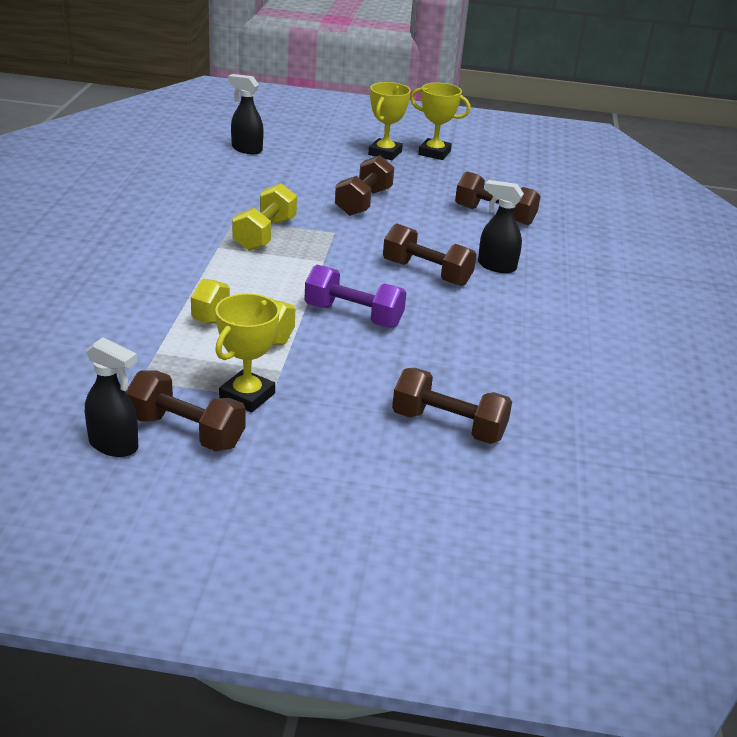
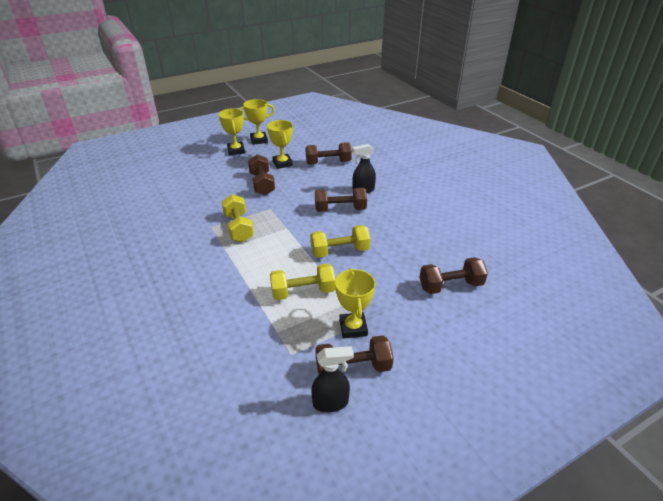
camera: 35 degrees left, 5 degrees up
(246, 149) = (161, 180): black spray bottle -> none
(353, 315) = (340, 251): purple dumbbell -> yellow dumbbell
(426, 191) = (282, 163): none -> yellow trophy

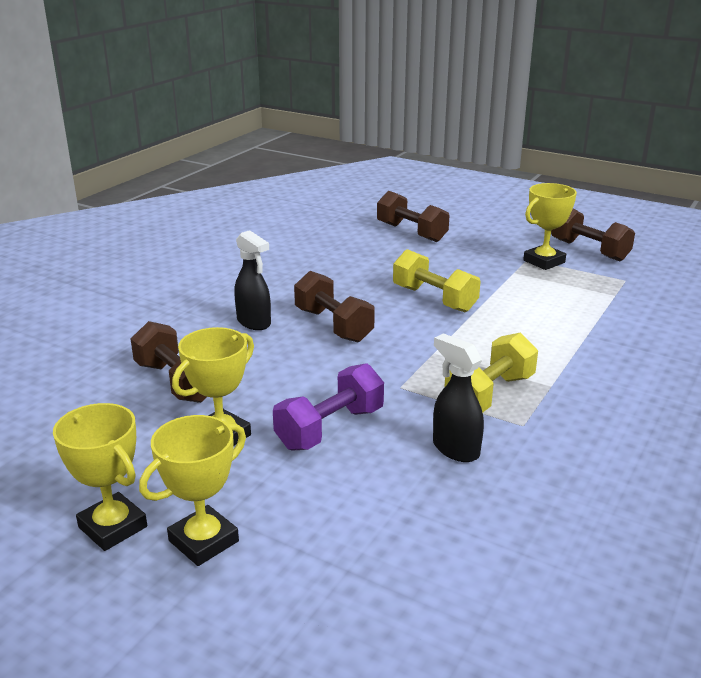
camera: 120 degrees left, 10 degrees down
(262, 184) = (330, 428): brown dumbbell -> purple dumbbell
(303, 292) = (539, 299): yellow dumbbell -> none
(331, 403) = (637, 250): black spray bottle -> black spray bottle (455, 449)

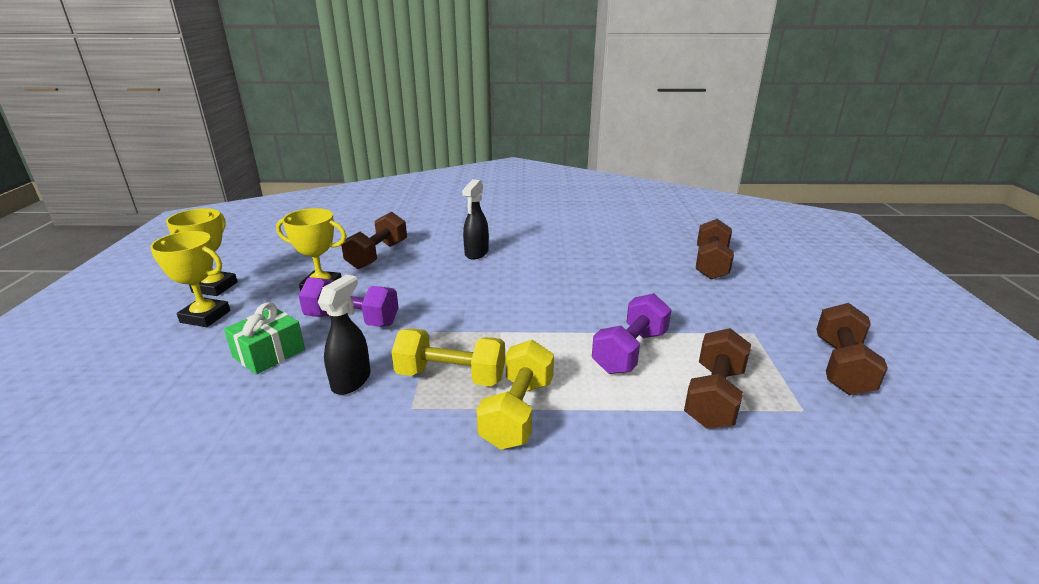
camera: 60 degrees right, 0 degrees up
(333, 325) = (502, 279): brown dumbbell -> brown dumbbell (714, 396)
(355, 495) = (269, 353): none -> green gift
(434, 299) = (596, 307): yellow dumbbell -> yellow dumbbell (517, 412)
(515, 308) = (630, 351): none -> purple dumbbell
(544, 261) = (762, 344): yellow trophy -> none

